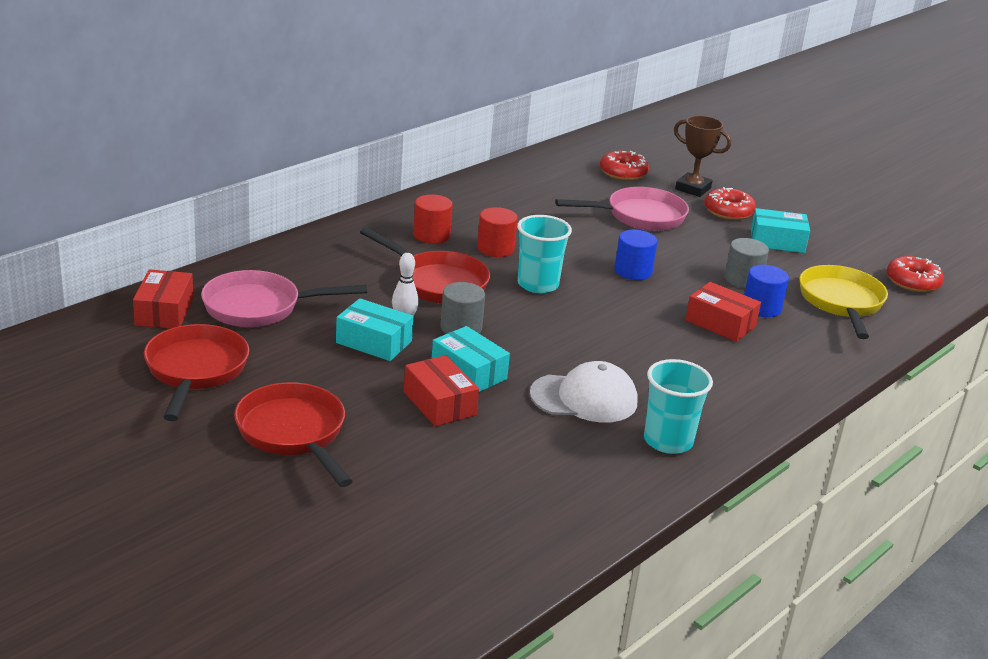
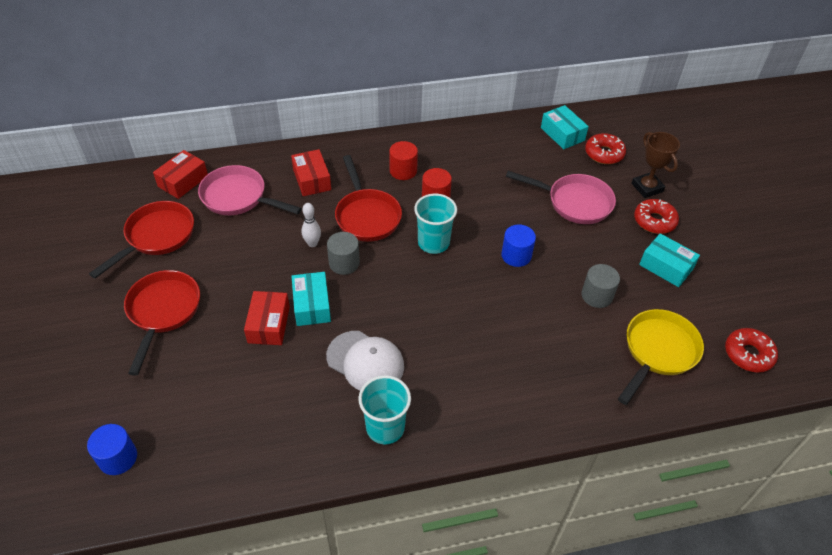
camera: 35 degrees right, 20 degrees up
(374, 342) = (278, 254): turquoise box -> turquoise box (562, 134)
(720, 323) = (534, 332): red box -> red box (312, 180)
(761, 307) = (584, 330): blue cylinder -> blue cylinder (118, 458)

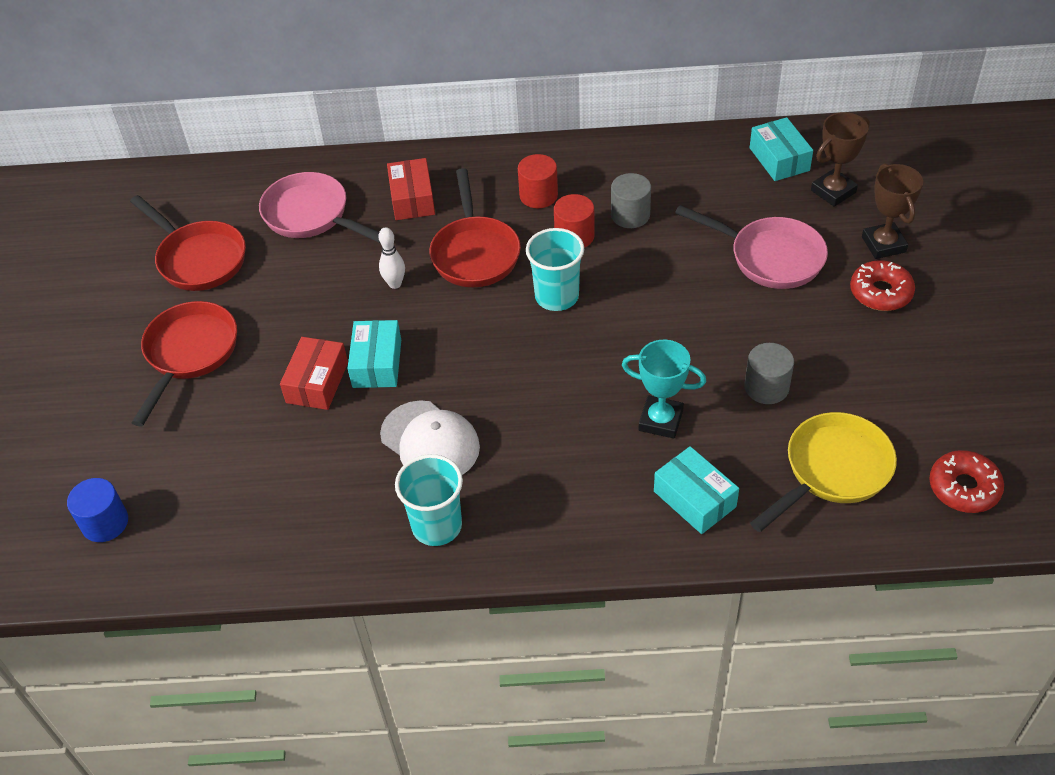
camera: 15 degrees right, 0 degrees up
(156, 237) = (198, 259): red pan -> red pan turned 90 degrees clockwise
(183, 181) = (245, 189): red box -> none
(344, 263) = (431, 313): grey cylinder -> grey cylinder (630, 215)
(516, 255) = (667, 323): blue cylinder -> none
(530, 327) = (660, 420): none -> turquoise trophy
(604, 153) = (833, 191): red donut -> brown trophy
(666, 267) = (878, 357): turquoise box -> turquoise box (694, 499)

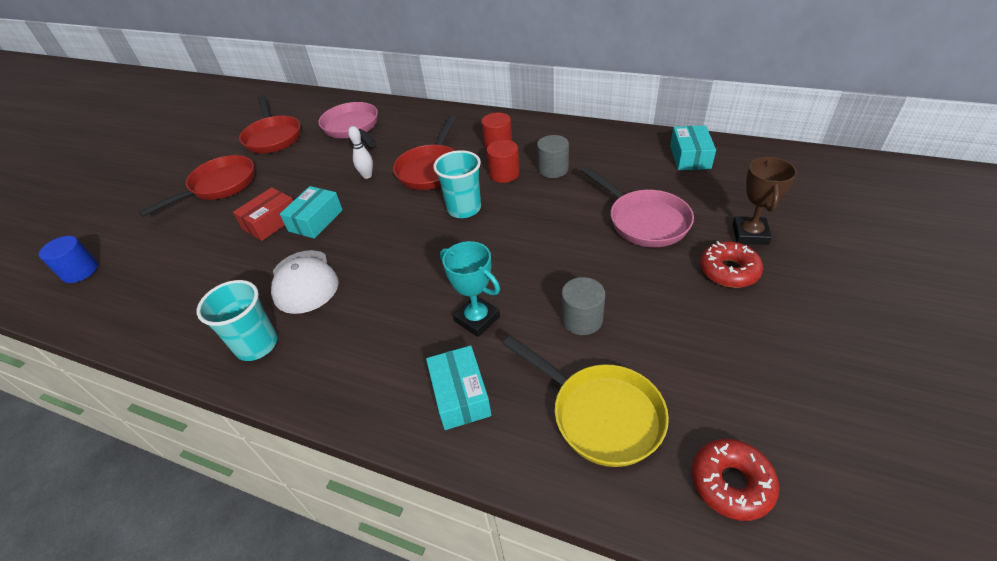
camera: 25 degrees right, 5 degrees down
(412, 199) = (417, 131): red box -> none
(832, 471) = (600, 414): yellow pan -> yellow pan turned 60 degrees clockwise
(833, 191) = (724, 187): brown trophy -> none

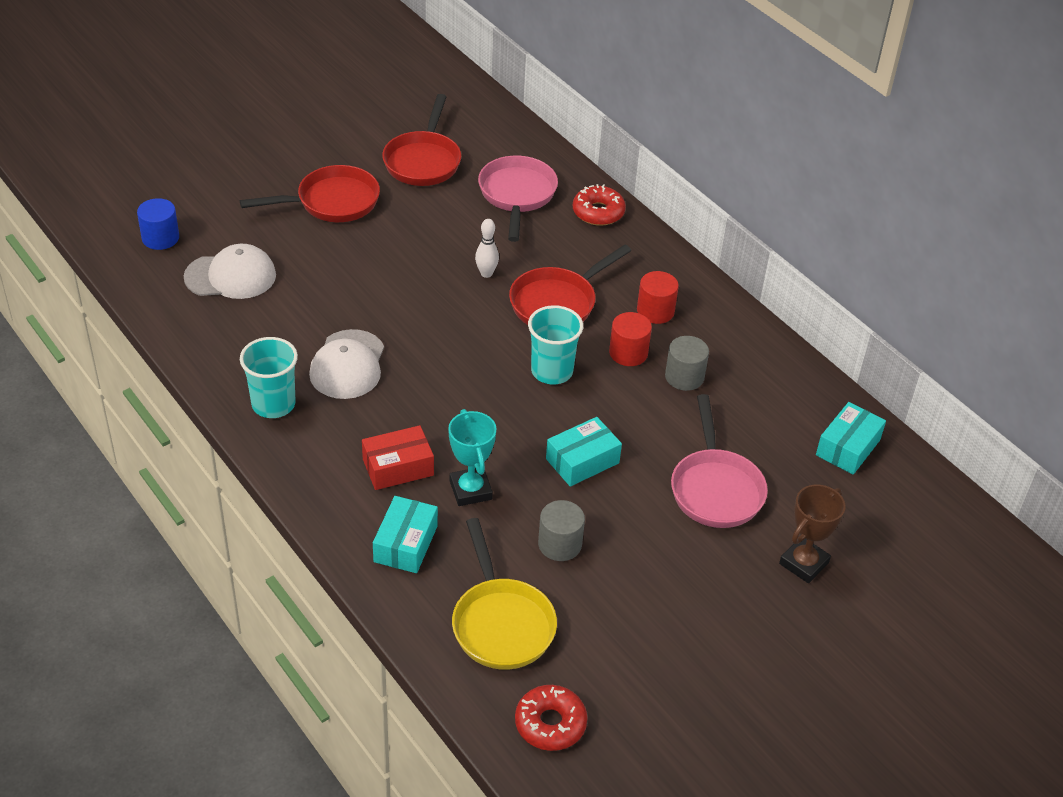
camera: 25 degrees right, 0 degrees up
(160, 269) = (230, 276): none -> white cap
(271, 222) = (357, 279): red box -> red box (398, 467)
(315, 220) = (399, 301): turquoise box -> turquoise box (582, 461)
(728, 271) = (739, 583): red donut -> red donut (598, 212)

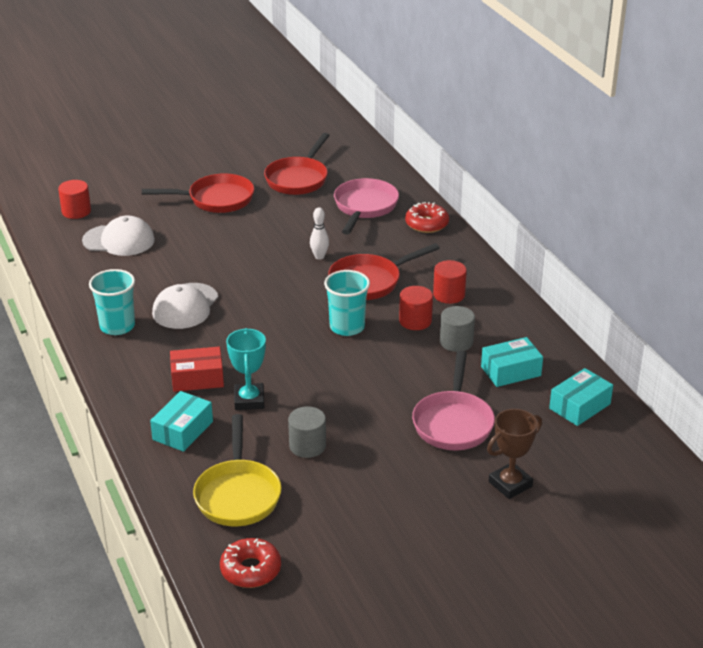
camera: 15 degrees right, 10 degrees down
(160, 238) = (76, 211): blue cylinder -> red cylinder
(582, 461) = (348, 390): turquoise box -> turquoise box (510, 371)

